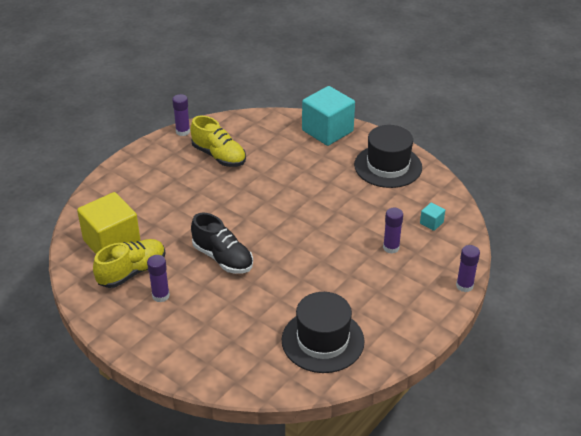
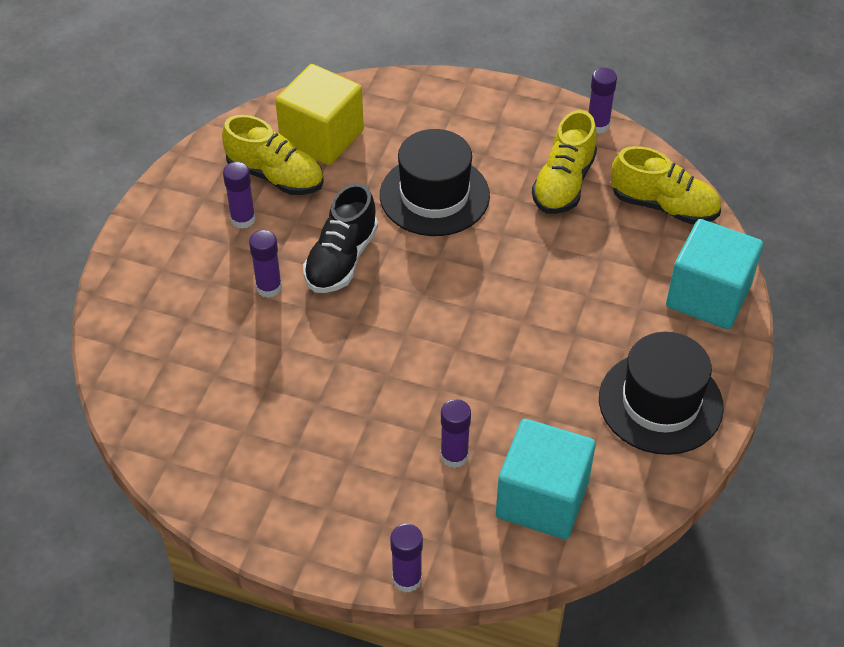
camera: 70 degrees right, 10 degrees up
(227, 296) = (269, 287): none -> purple glue stick
(258, 127) = (663, 206): none -> yellow shoe
(322, 341) = (221, 420): black hat -> black hat (434, 195)
(431, 223) = (542, 499): turquoise cube -> turquoise cube, size x2.40

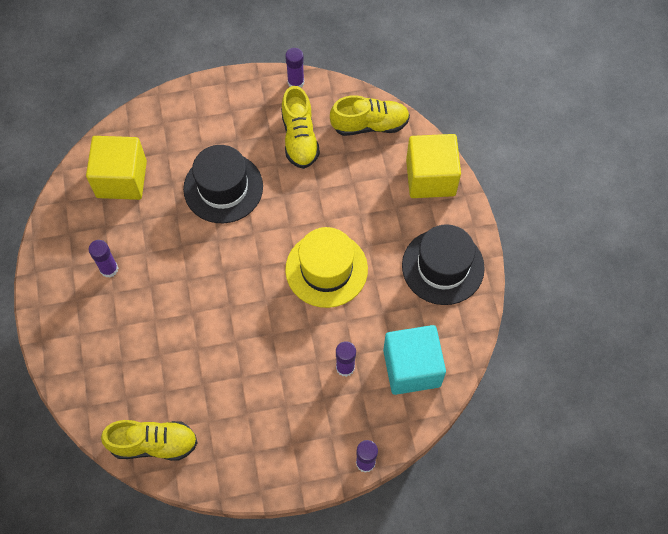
camera: 30 degrees left, 15 degrees up
(269, 287) = (159, 311): purple glue stick -> none
(275, 176) = (109, 225): yellow shoe -> yellow shoe (154, 444)
(341, 259) = (192, 266): black shoe -> none
(503, 336) = (326, 269): none -> yellow hat
(708, 296) = (430, 177): turquoise cube -> yellow cube

